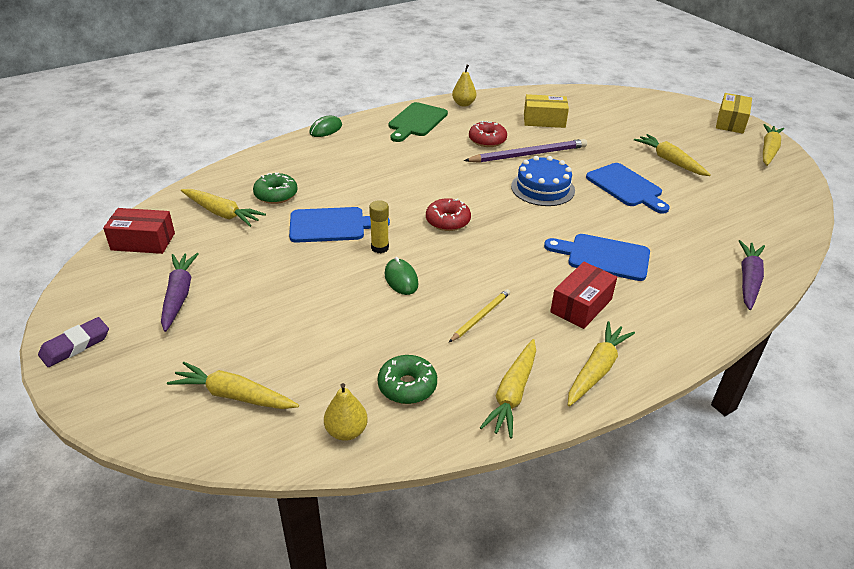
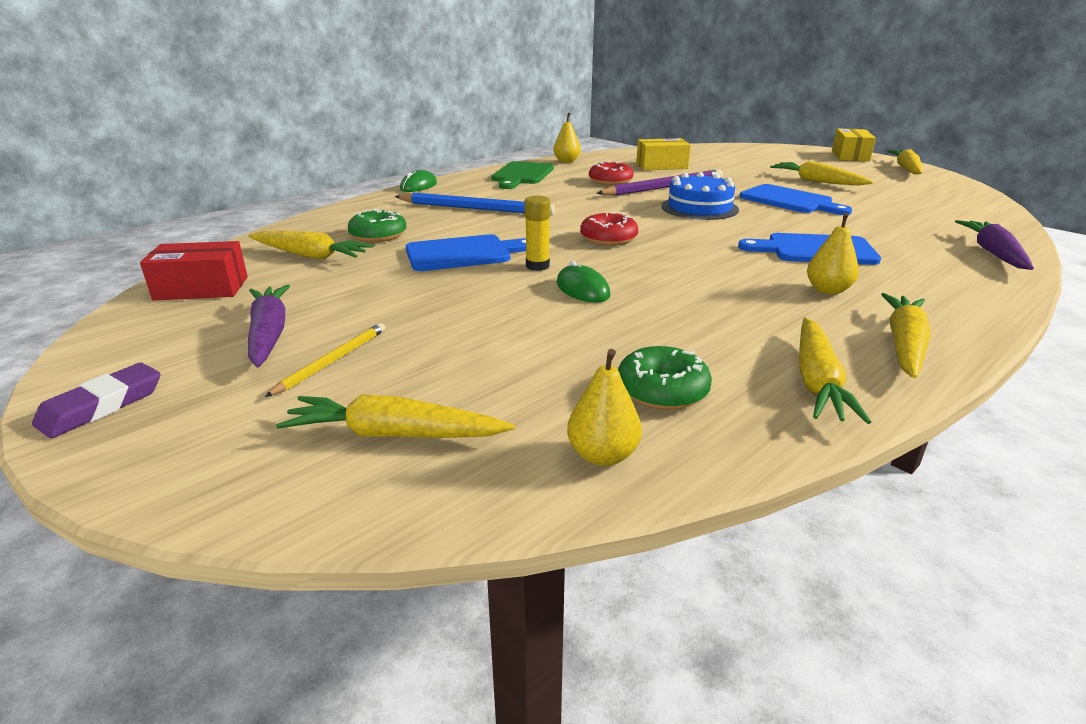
camera: 10 degrees left, 10 degrees down
(361, 167) = (476, 208): none -> blue pencil
(480, 316) = (711, 312): yellow pencil -> yellow pencil (332, 361)
(581, 305) = (827, 290): red box -> yellow pear

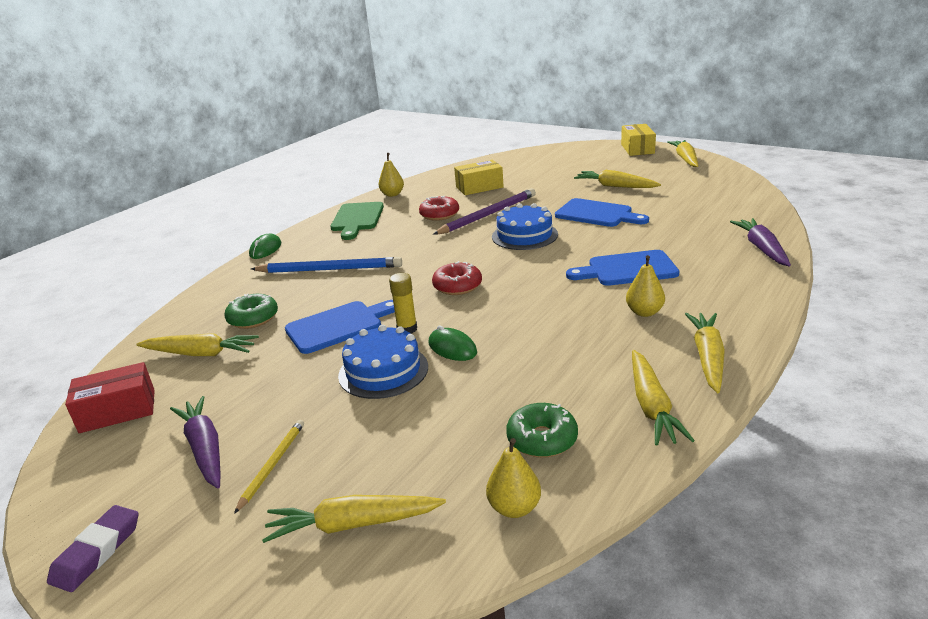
camera: 10 degrees left, 0 degrees up
(495, 298) = (383, 371): none -> blue cake

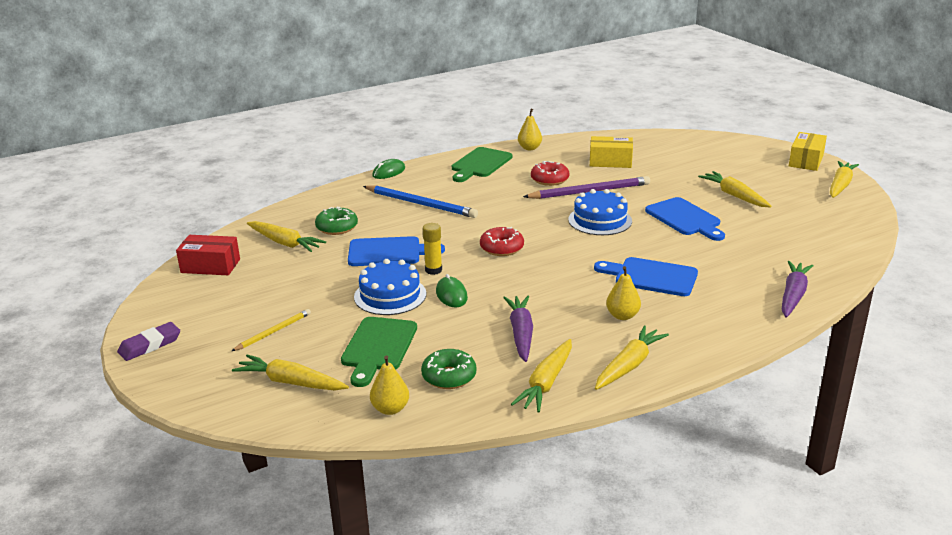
camera: 25 degrees right, 0 degrees up
(205, 448) = (243, 307): purple carrot -> purple carrot (521, 333)
(425, 435) = (378, 347): none -> green cutting board

